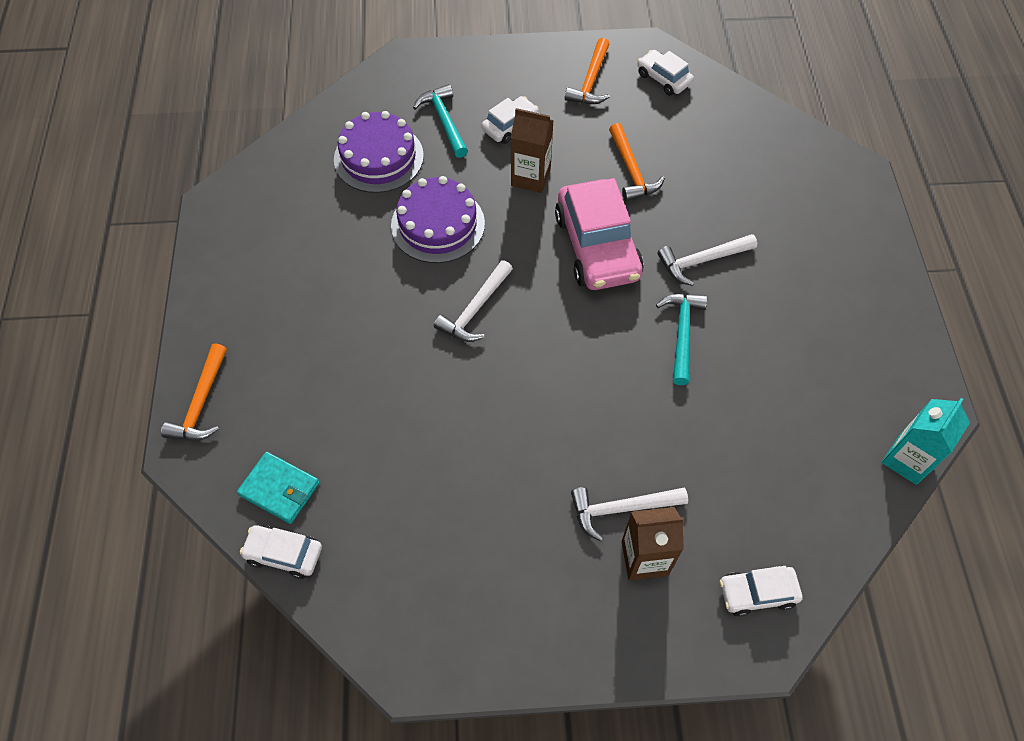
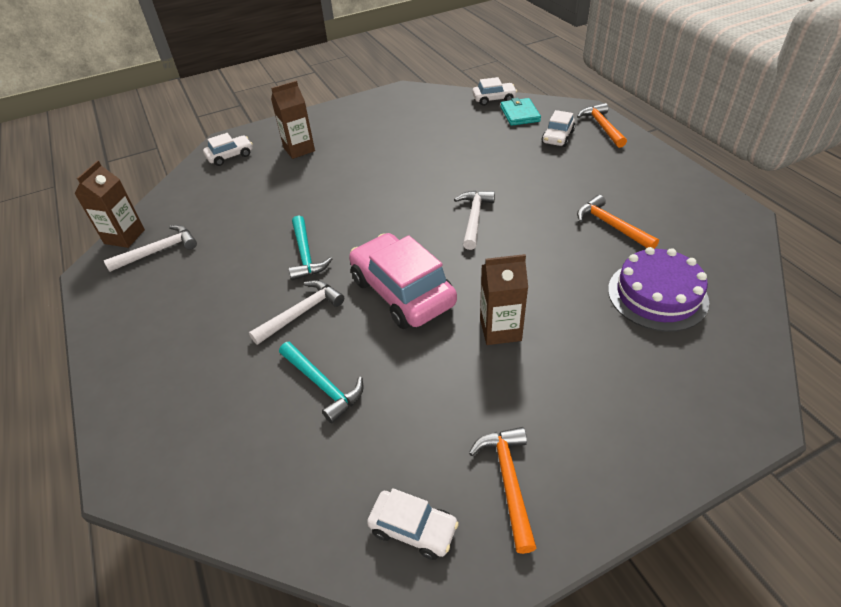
camera: 160 degrees right, 15 degrees down
(279, 489) = (520, 114): turquoise wallet -> turquoise wallet turned 75 degrees clockwise
(438, 224) = (551, 261): purple cake -> none
(444, 121) = (633, 355): turquoise hammer -> turquoise hammer (322, 385)
(510, 126) = (561, 377): white car -> white car (558, 137)
(621, 509) = (319, 162): white hammer -> white hammer (158, 251)
(631, 170) = (402, 375): orange hammer -> orange hammer (611, 226)
(907, 460) = (124, 236): turquoise carton -> brown carton

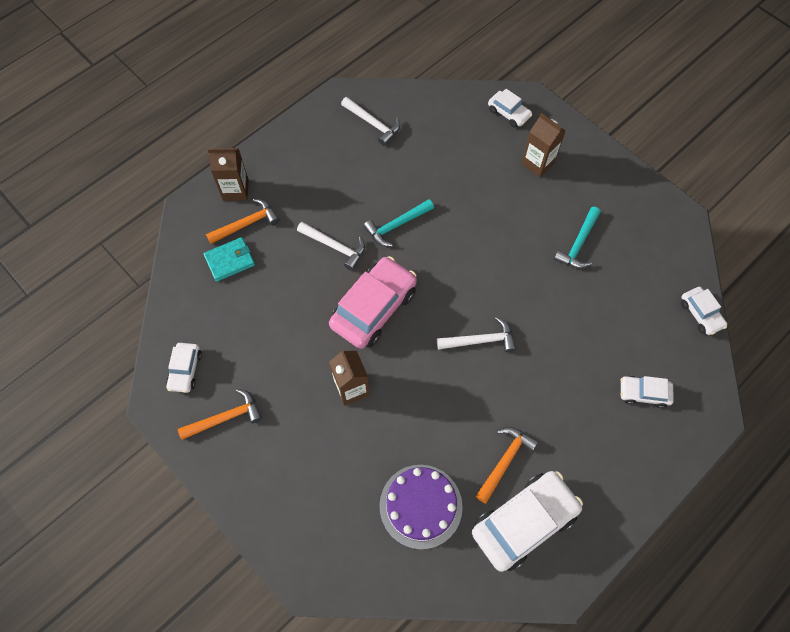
camera: 70 degrees right, 20 degrees up
(124, 236) = (382, 93): brown carton -> brown carton (235, 190)
(322, 385) = (274, 285): turquoise hammer -> turquoise hammer (578, 244)
(520, 114) = (677, 347): turquoise wallet -> turquoise wallet (230, 260)
(602, 127) = (682, 437): orange hammer -> orange hammer (246, 224)
(677, 225) = (524, 522): none -> white car

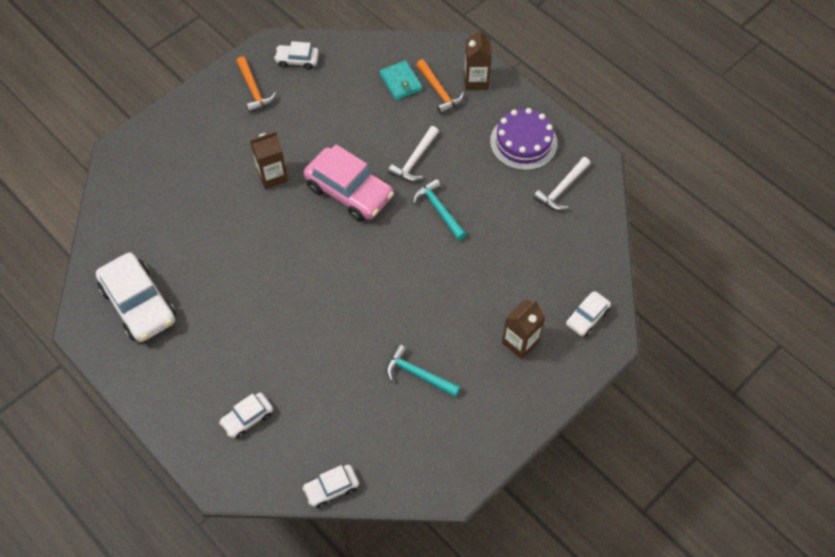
camera: 90 degrees right, 5 degrees down
(420, 506) = (163, 227): purple cake -> purple cake (523, 142)
(480, 340) = (312, 277): white hammer -> none
(504, 461) = (194, 292): orange hammer -> none
(643, 393) = (247, 418): white car -> white car turned 135 degrees counterclockwise

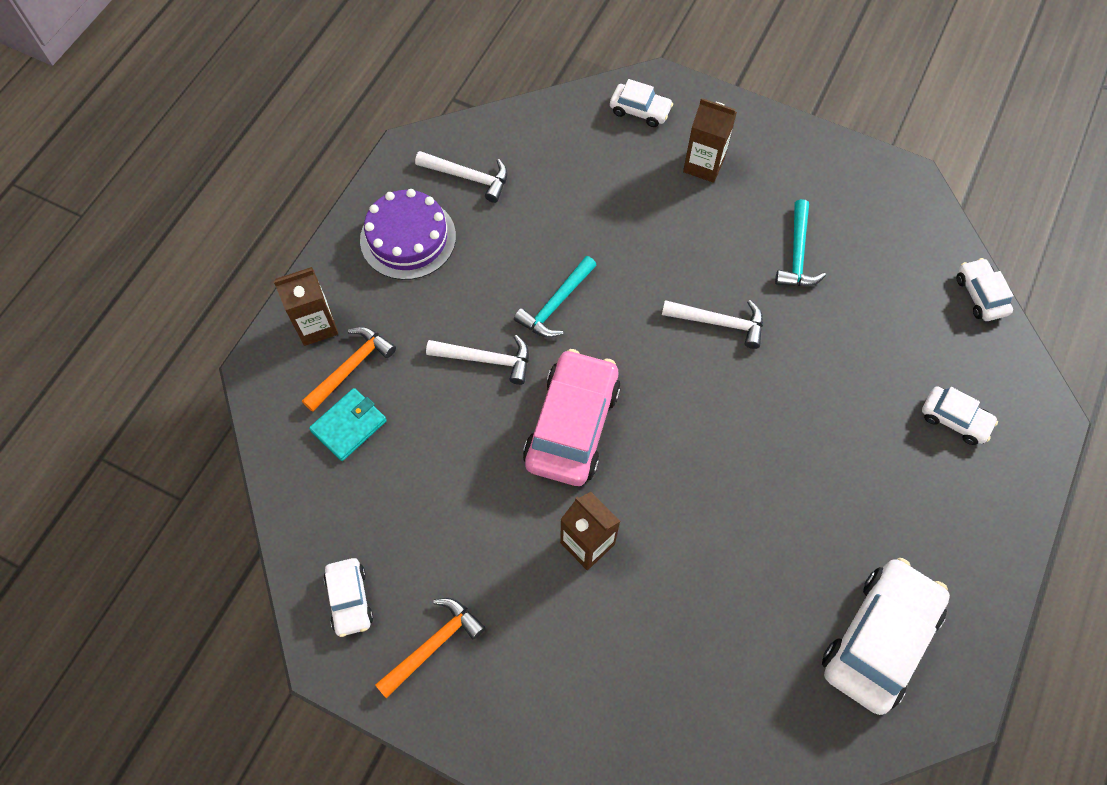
camera: 110 degrees left, 5 degrees up
(331, 488) = (980, 295): white car -> white car turned 150 degrees counterclockwise
(384, 300) = (719, 323): none -> white hammer

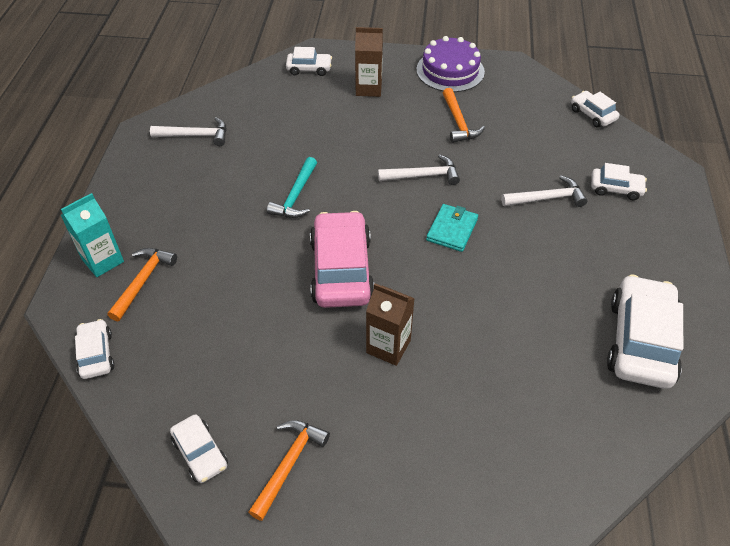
camera: 20 degrees left, 15 degrees down
(279, 444) = (96, 354): none -> white car
(316, 325) = (103, 260): brown carton -> turquoise carton
(349, 426) = (155, 323): turquoise wallet -> turquoise wallet (452, 230)
(408, 238) = (161, 184): purple cake -> purple cake (450, 71)
(486, 359) = (254, 246): white hammer -> white hammer (547, 198)
(797, 254) = (458, 122): turquoise hammer -> orange hammer

